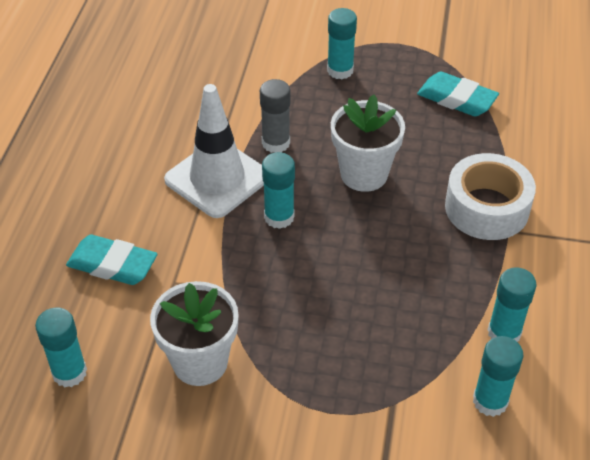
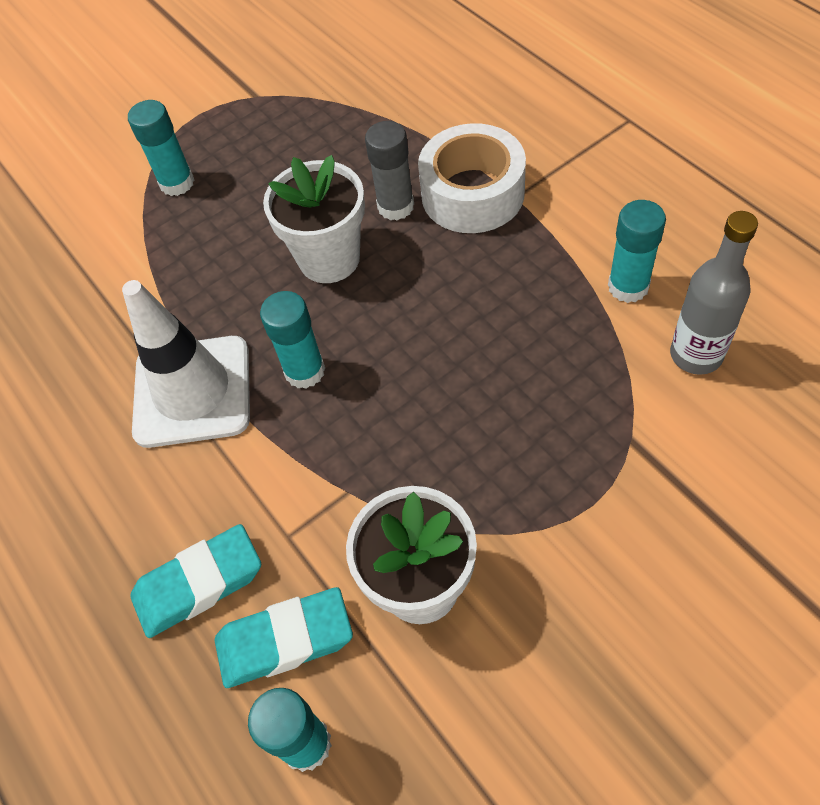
camera: 40 degrees left, 10 degrees up
(276, 143) = (205, 304): grey glue stick -> grey glue stick (395, 206)
(456, 99) = (320, 121): turquoise eraser -> turquoise eraser (285, 641)
(490, 401) = (696, 355): turquoise glue stick -> grey bottle

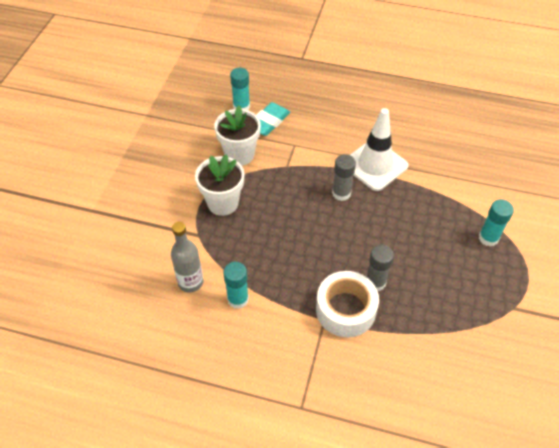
camera: 135 degrees right, 5 degrees down
(199, 584) = (309, 120): turquoise eraser -> none
(305, 371) = (341, 193): turquoise glue stick -> grey glue stick
(329, 259) = (379, 241): white flower pot -> white flower pot (223, 203)

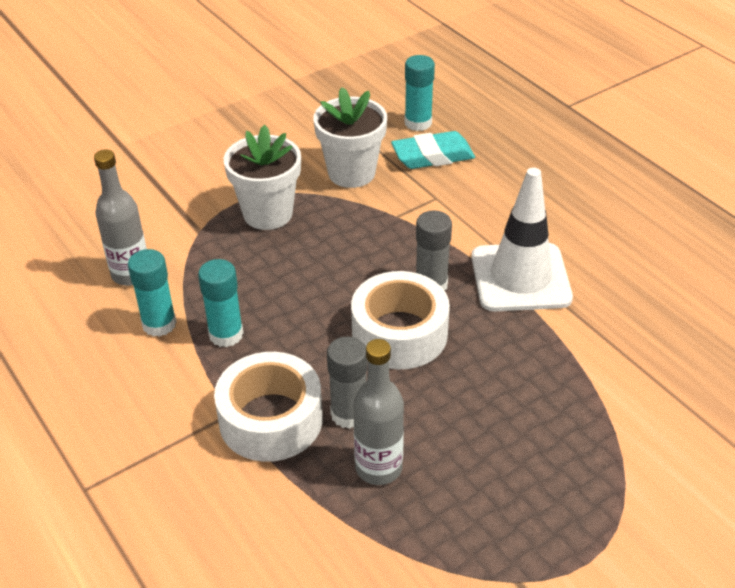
camera: 40 degrees right, 10 degrees down
(354, 227) = (399, 333): none -> white tape
(414, 298) = (378, 468): none -> grey bottle
(488, 238) = (588, 465): turquoise glue stick -> turquoise glue stick (226, 334)

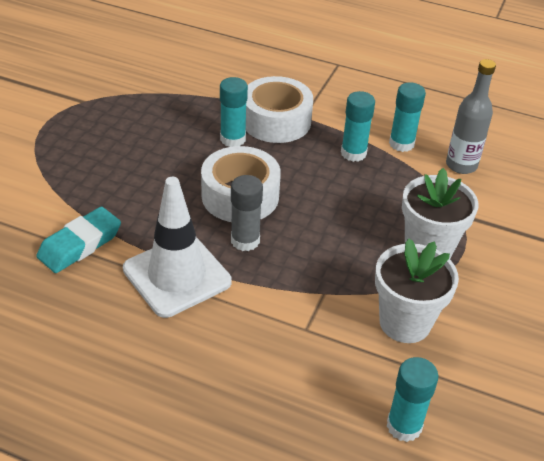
camera: 145 degrees right, 0 degrees up
(349, 414) = (233, 139): grey glue stick -> turquoise glue stick
(378, 468) = (193, 120): grey bottle -> none
(433, 156) = (349, 381): turquoise eraser -> turquoise eraser (80, 245)

